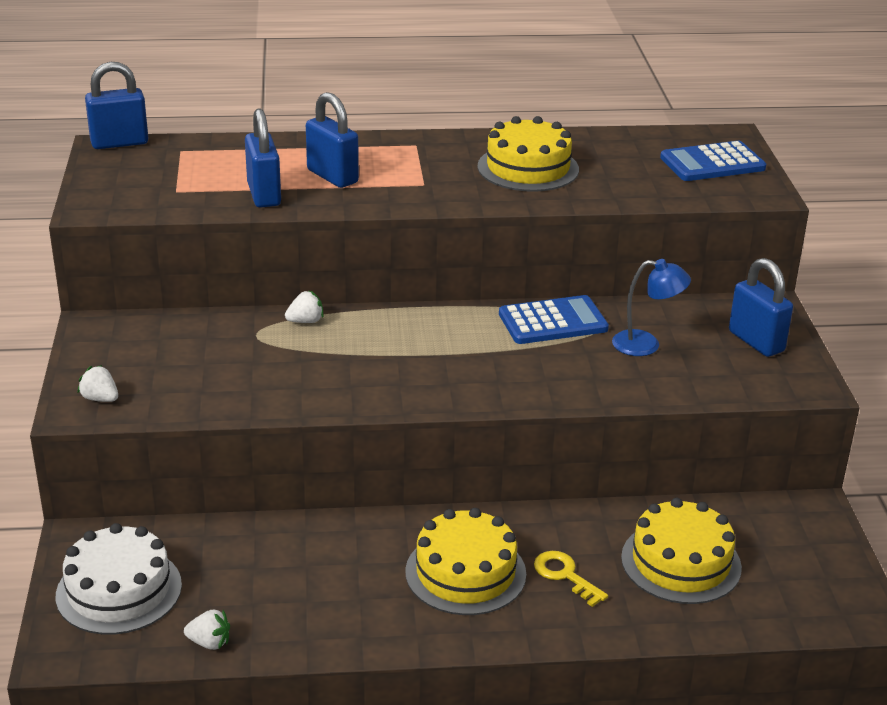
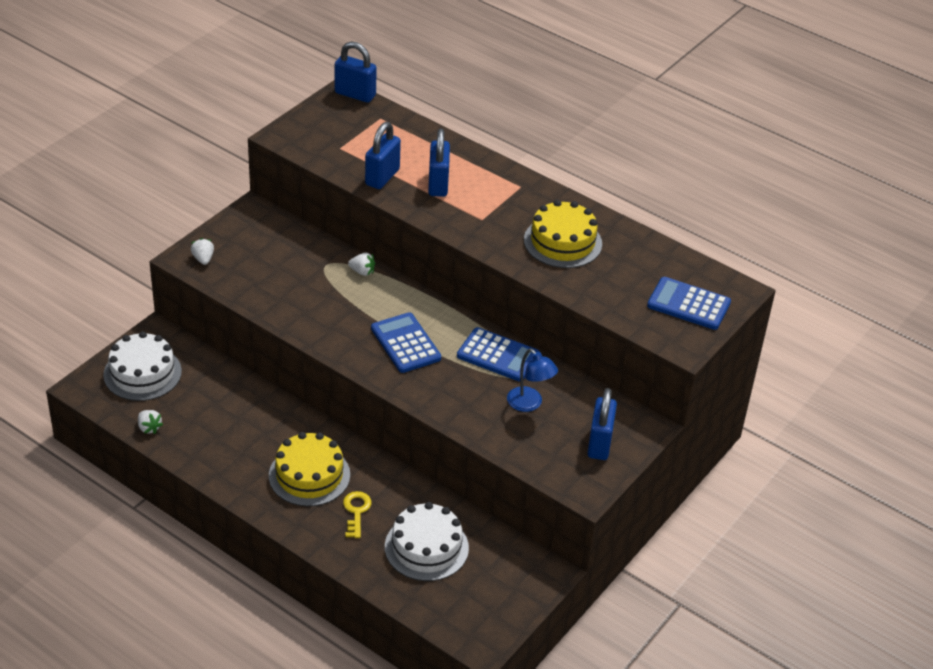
camera: 40 degrees right, 10 degrees up
(450, 359) = (405, 343): none -> blue calculator
(681, 562) = (426, 547): yellow cake -> white cake

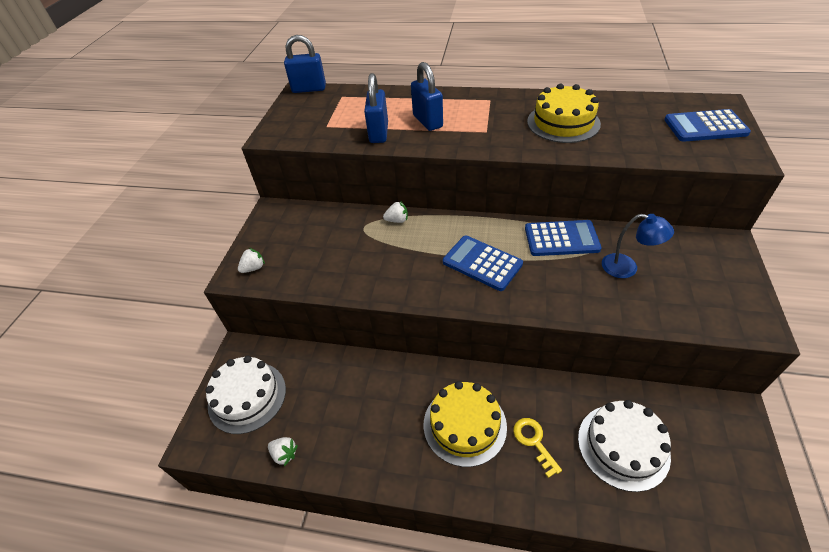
camera: 20 degrees left, 5 degrees up
(203, 259) = (254, 268): white strawberry -> white strawberry turned 90 degrees clockwise
(599, 444) = (715, 275): blue padlock -> none

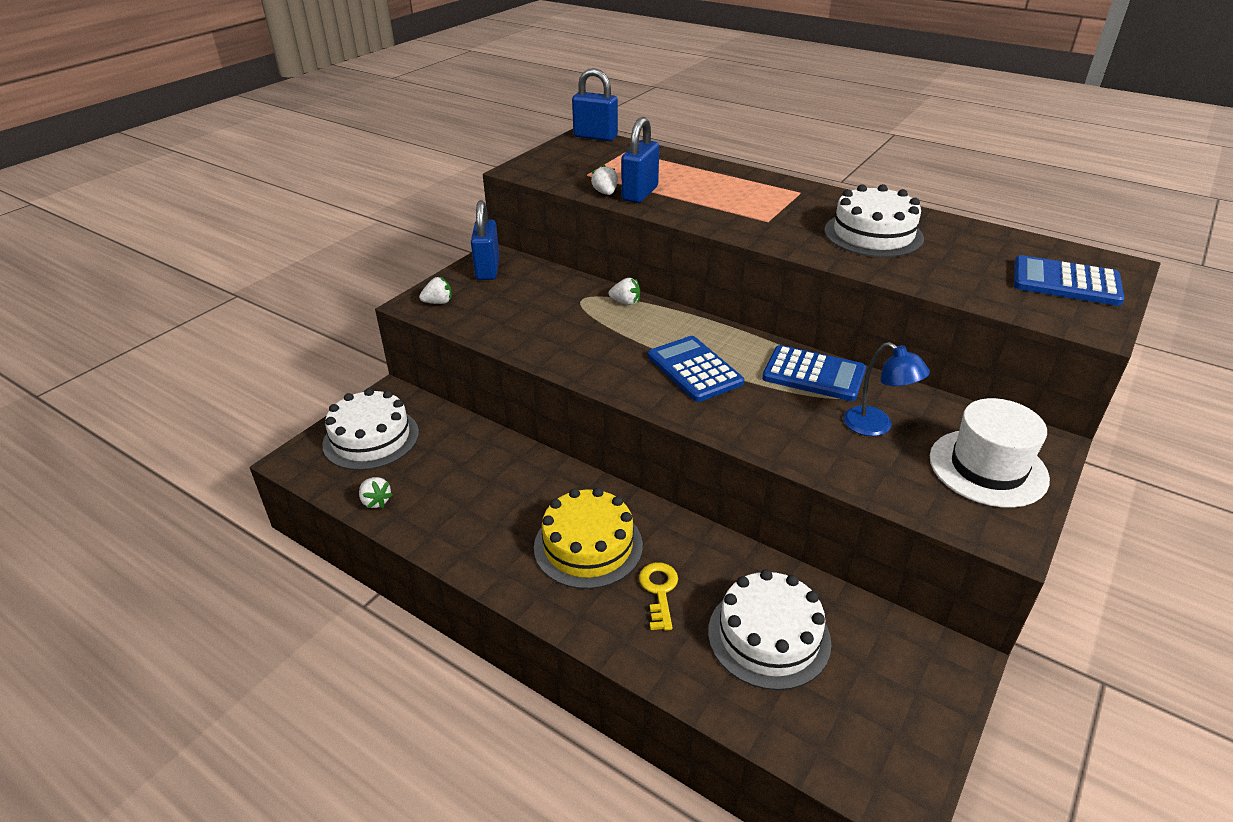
camera: 20 degrees right, 10 degrees down
(352, 140) = (605, 193): none -> white strawberry
(427, 121) = (705, 196): blue padlock -> blue padlock (487, 269)
(563, 122) = (873, 234): yellow cake -> white cake
(711, 275) = (988, 468): none -> white hat

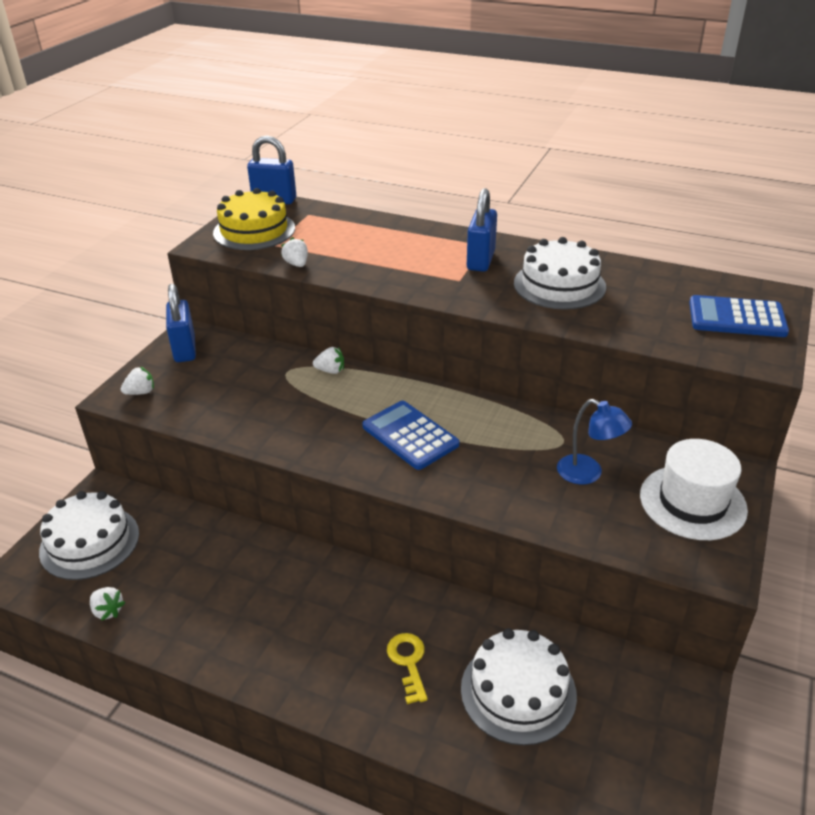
camera: 10 degrees left, 0 degrees up
(588, 546) = (332, 626): yellow cake -> yellow cake (254, 230)
(640, 194) = (331, 262): blue padlock -> blue padlock (480, 260)
(813, 374) = (522, 427): blue calculator -> none

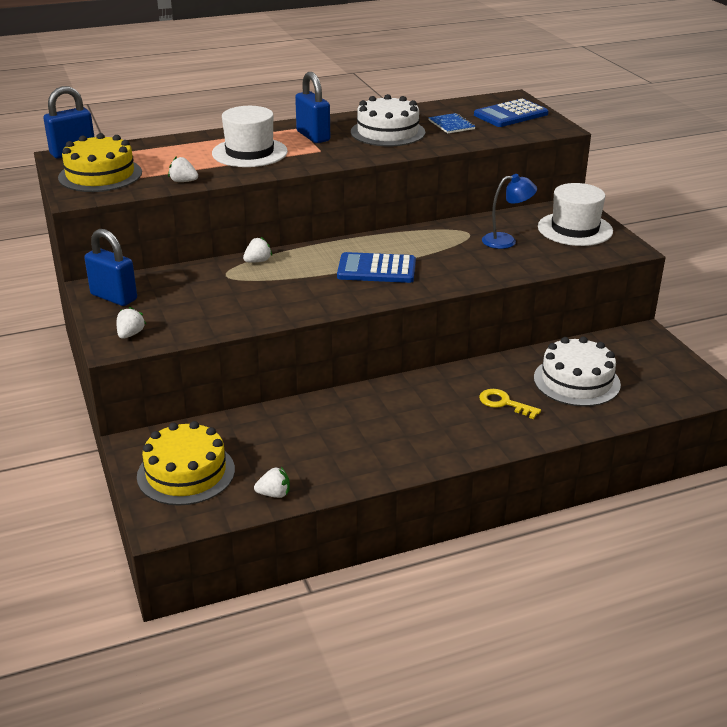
camera: 45 degrees left, 5 degrees down
(89, 542) = (186, 473): white cake -> yellow cake
(397, 256) = (249, 152): none -> white hat
(643, 303) = (451, 125): none -> blue notebook

